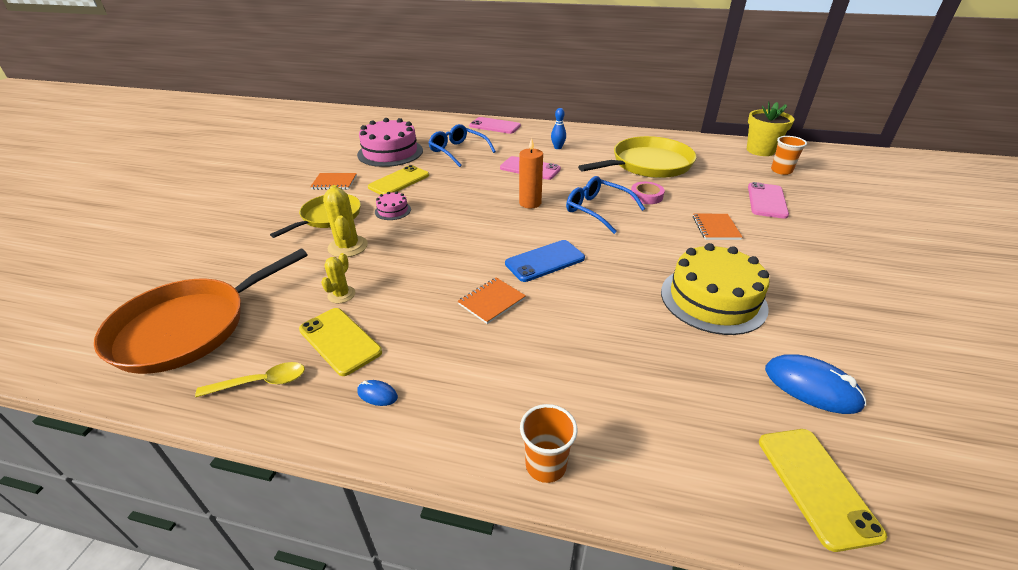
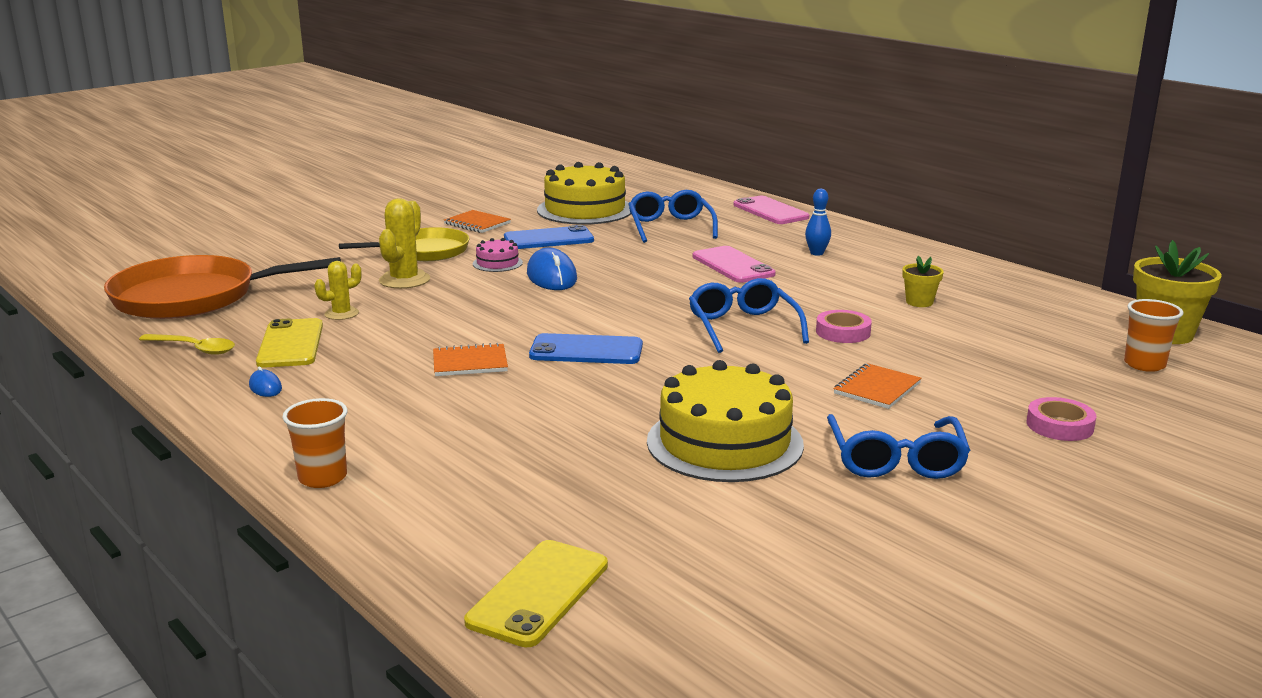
camera: 35 degrees right, 15 degrees down
(390, 152) = (585, 210): pink cake -> yellow cake
(399, 181) = (548, 239): yellow phone -> blue phone
(530, 203) = (667, 297): orange candle -> none
(648, 164) = (919, 302): yellow pan -> yellow flower pot
(766, 201) = (1030, 387): pink phone -> none
(794, 273) = (896, 460): none -> blue glasses
(811, 220) = (1059, 425): none -> pink tape
(811, 387) = (689, 542): blue mouse -> blue mouse (552, 276)

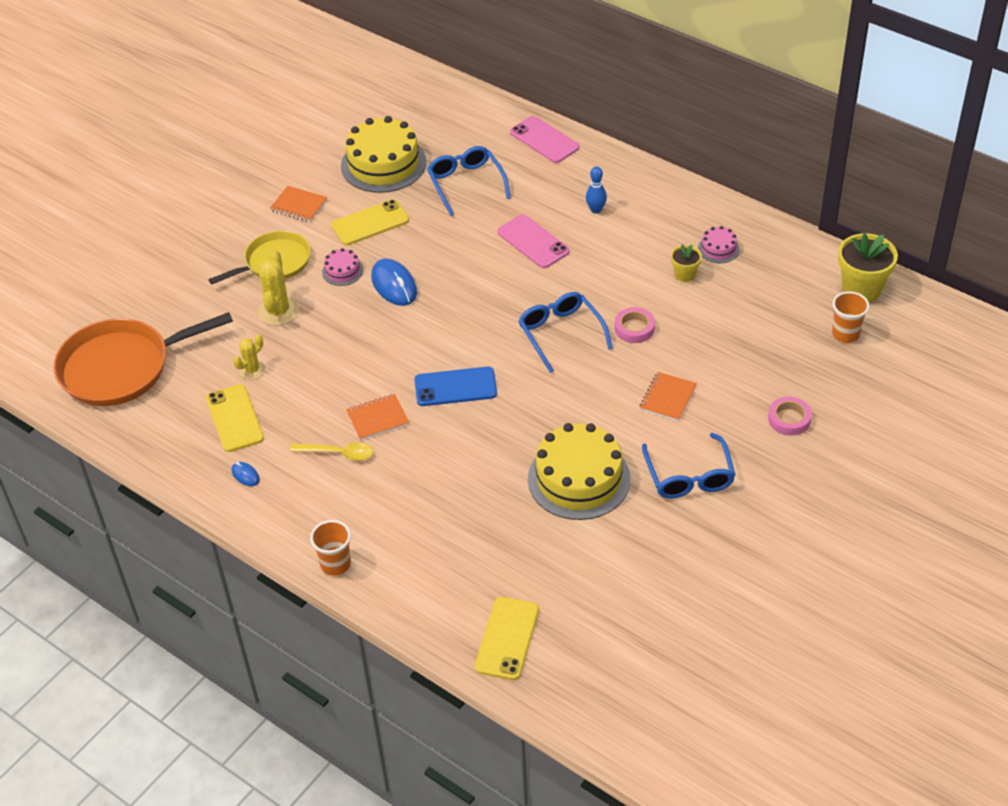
camera: 10 degrees left, 25 degrees up
(194, 349) = (166, 438): yellow spoon -> yellow spoon (338, 453)
(548, 239) = (370, 223): blue phone -> yellow phone
(967, 289) = (718, 249): none -> pink cake

